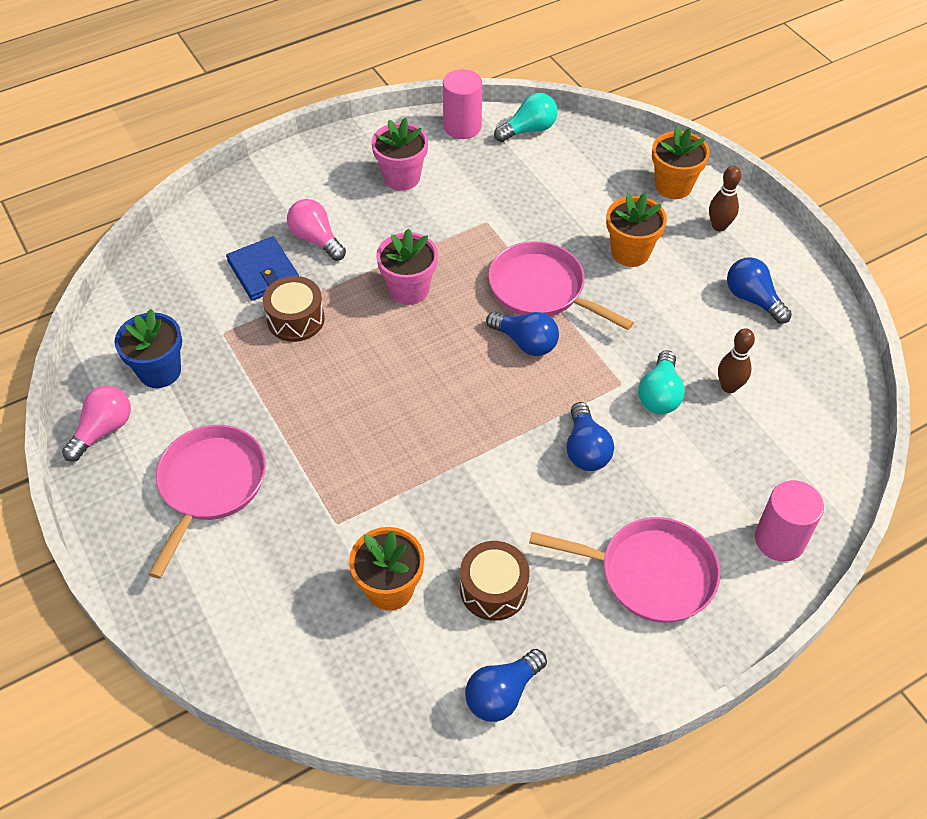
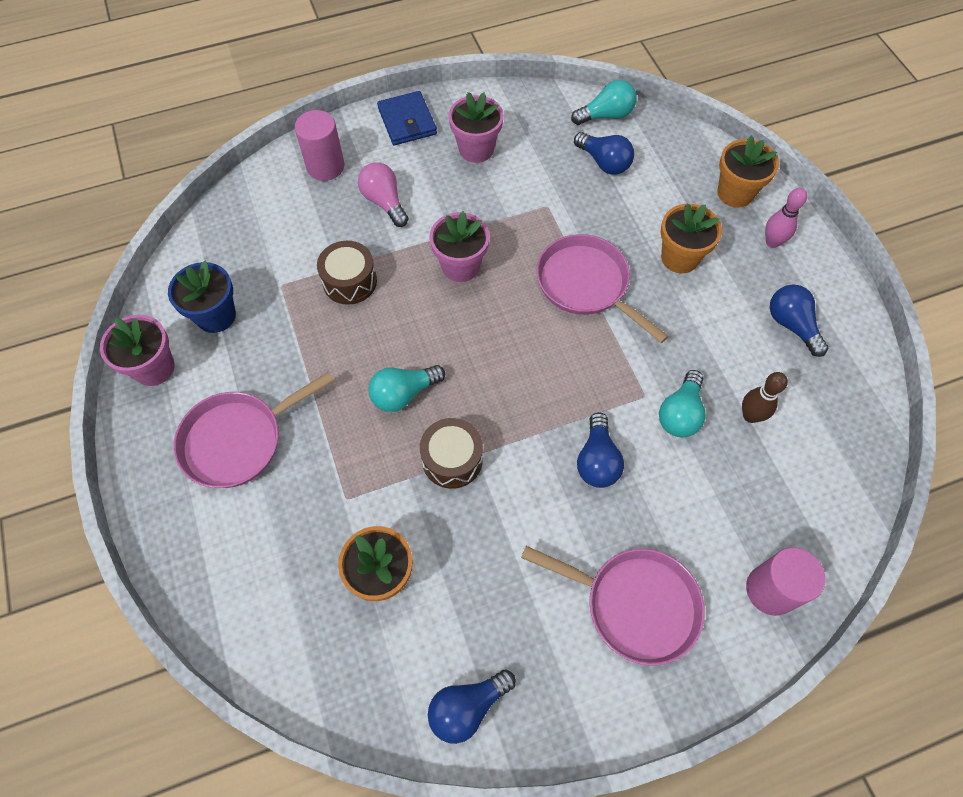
camera: 10 degrees right, 10 degrees up
(103, 430) = (154, 368): pink light bulb -> pink flower pot
(210, 485) = (238, 440): pink pan -> pink pan turned 150 degrees counterclockwise
(263, 271) = (330, 228): blue wallet -> blue wallet (407, 121)
(375, 417) = (403, 394): none -> turquoise light bulb
(462, 127) = (543, 104): pink cylinder -> pink cylinder (325, 166)
(493, 589) = (480, 594): brown drum -> brown drum (452, 459)
(525, 342) = (560, 338): blue light bulb -> blue light bulb (604, 162)
(719, 226) = (772, 242): brown bowling pin -> pink bowling pin

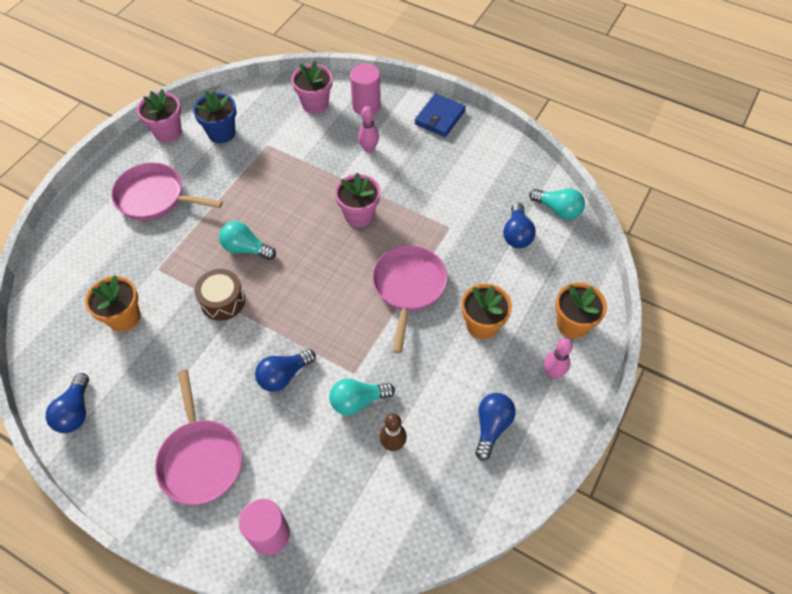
camera: 50 degrees right, 5 degrees down
(349, 281) = (298, 172): brown drum -> none
(384, 202) = (369, 149): pink light bulb -> pink bowling pin
(467, 707) = (75, 411): blue light bulb -> blue light bulb turned 105 degrees counterclockwise
(476, 149) = (455, 163): pink flower pot -> pink flower pot (315, 104)

